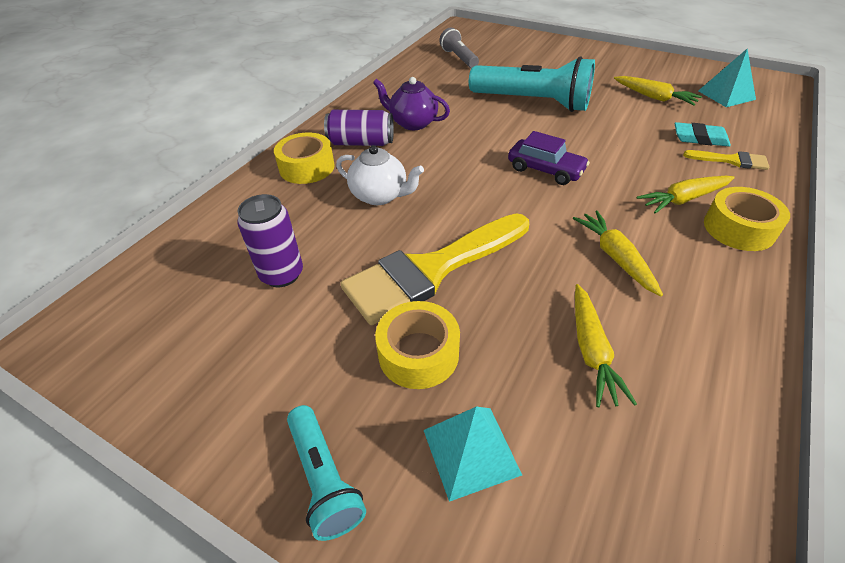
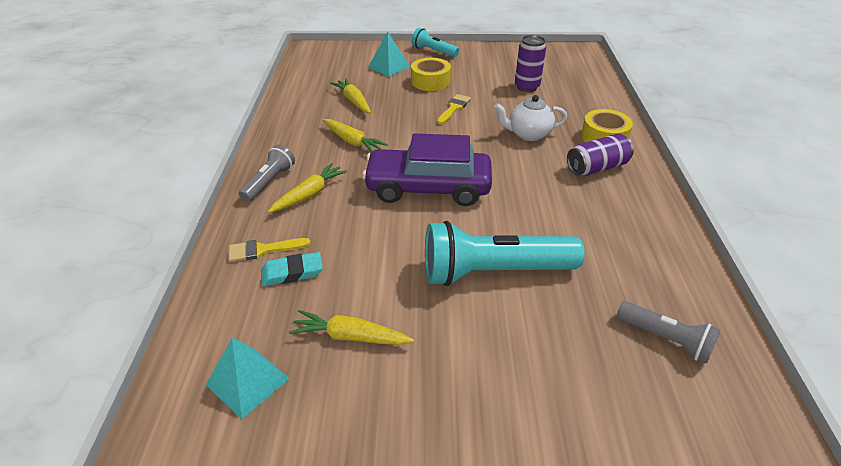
camera: 150 degrees right, 5 degrees down
(412, 123) = (582, 201): purple teapot -> none
(431, 270) = (454, 108): yellow brush -> yellow brush, size x0.45
(545, 170) = (428, 188): purple car -> purple car, size x1.80
(738, 228) = (269, 182): yellow tape -> grey flashlight

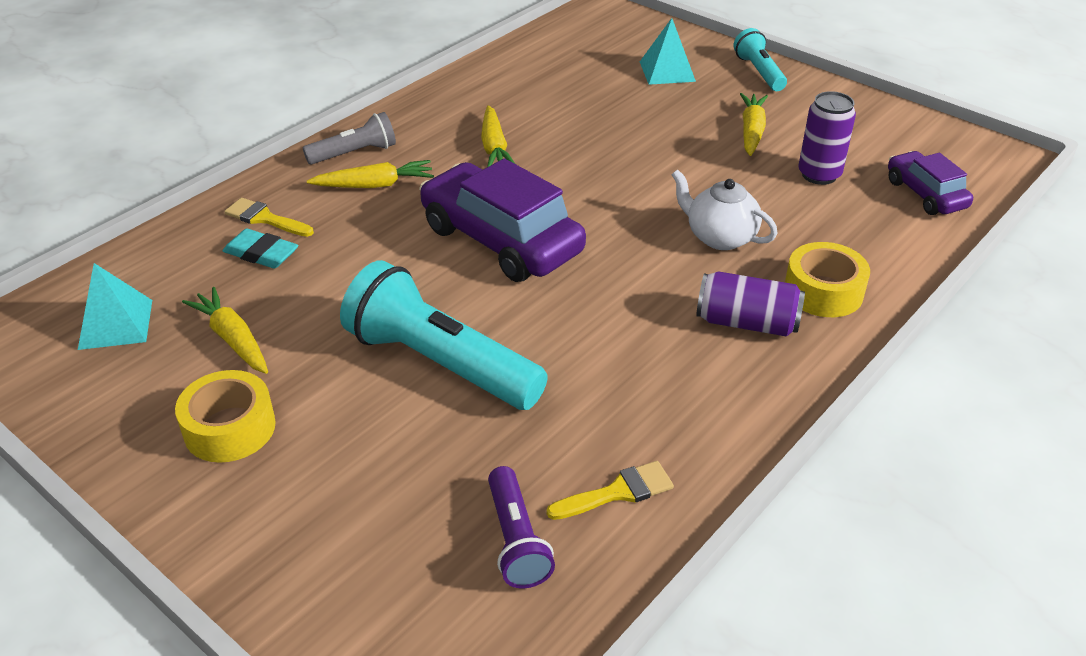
camera: 40 degrees right, 0 degrees up
(353, 101) = (562, 99): yellow carrot -> yellow carrot (751, 131)
(430, 81) = (693, 112): yellow tape -> yellow tape (230, 428)
(454, 108) = (672, 160): yellow brush -> yellow brush (618, 492)
(578, 77) = (925, 194): none -> purple car
(665, 339) = (516, 540): grey flashlight -> purple flashlight

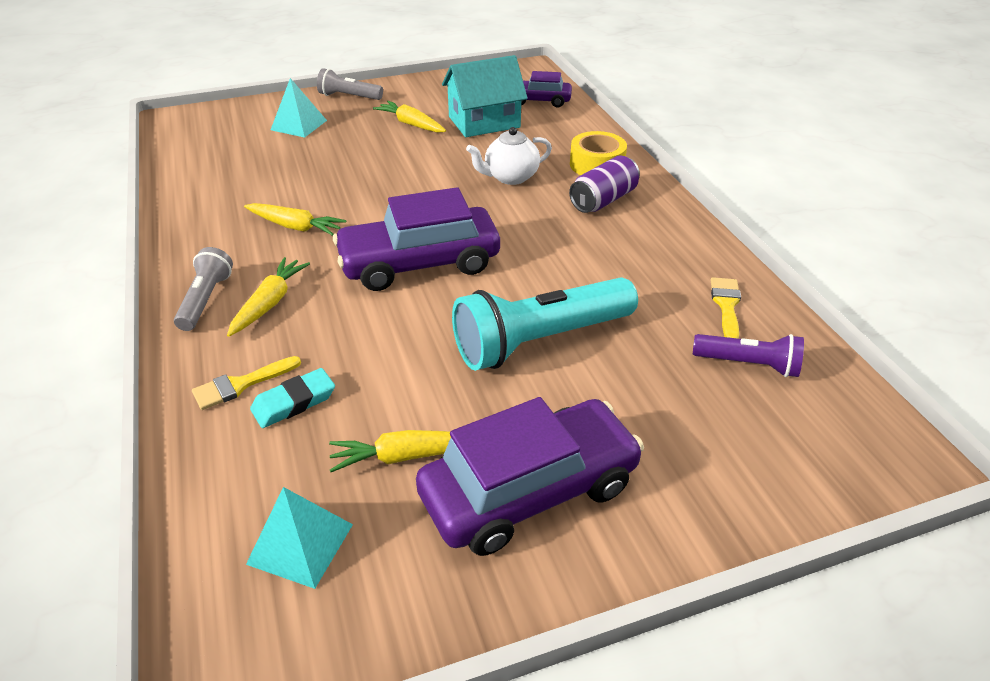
camera: 60 degrees left, 0 degrees up
(230, 428) = (529, 490): yellow tape -> purple car
(759, 72) = (349, 97): turquoise flashlight -> grey flashlight
(819, 175) = (484, 122): purple can -> turquoise house

